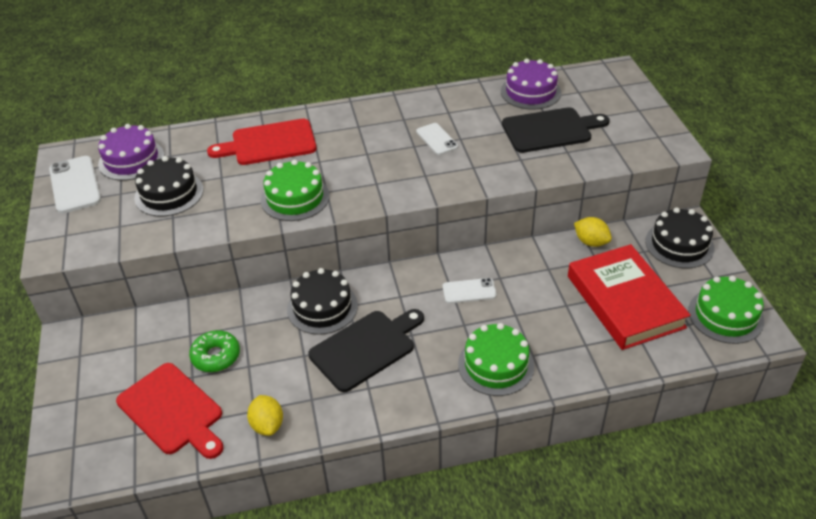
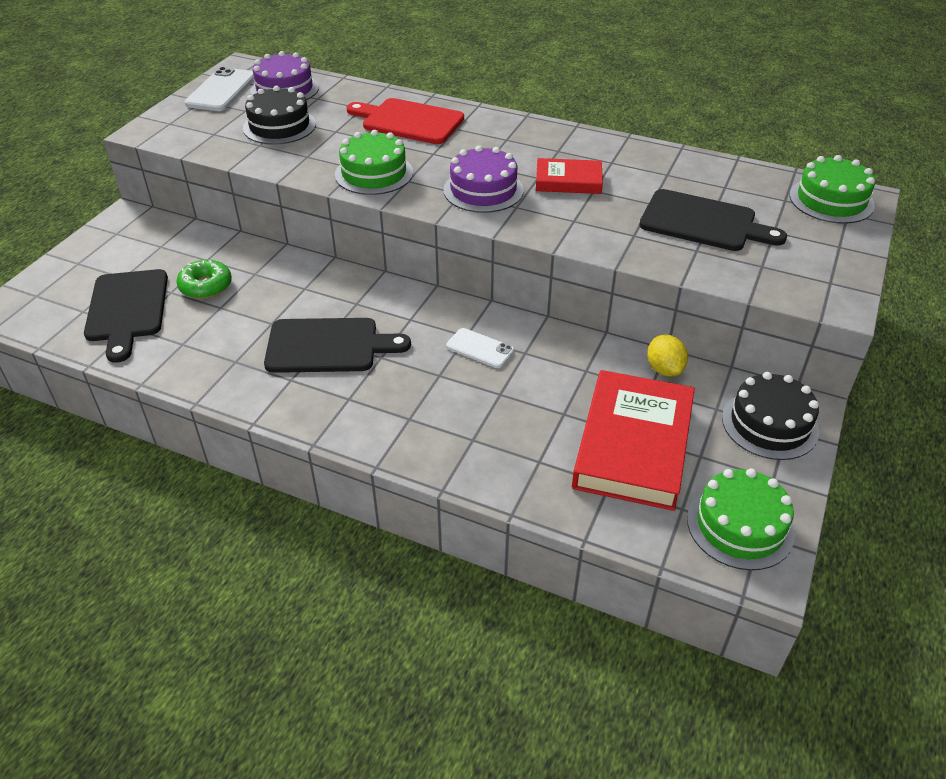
camera: 35 degrees right, 0 degrees up
(172, 411) = (127, 309): red cutting board -> black cutting board
(267, 425) = (179, 361): yellow lemon -> none
(322, 307) = (333, 293): black cake -> none
(437, 139) = (568, 181): white phone -> red book
(496, 365) = (426, 427): green cake -> green cake (831, 200)
(530, 92) = (727, 179): purple cake -> purple cake (483, 190)

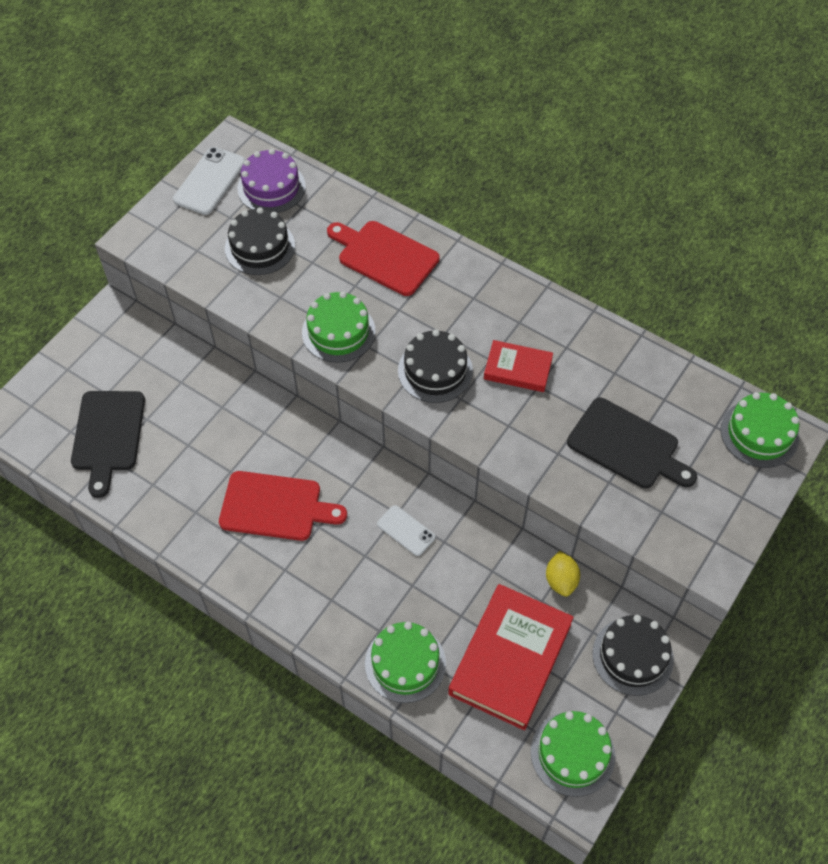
camera: 10 degrees right, 15 degrees up
(206, 286) = (177, 416): green donut -> none
(328, 346) = (275, 507): black cutting board -> red cutting board
(483, 190) = (435, 371): purple cake -> black cake
(511, 466) = (405, 663): none -> green cake

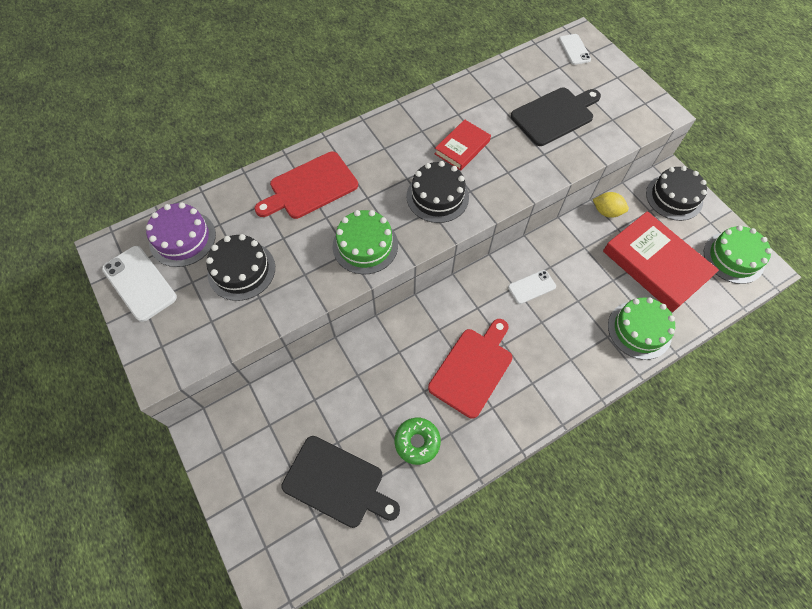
camera: 65 degrees left, 5 degrees up
(174, 486) = (417, 442): none -> green donut
(759, 433) = (574, 49): green cake -> white phone

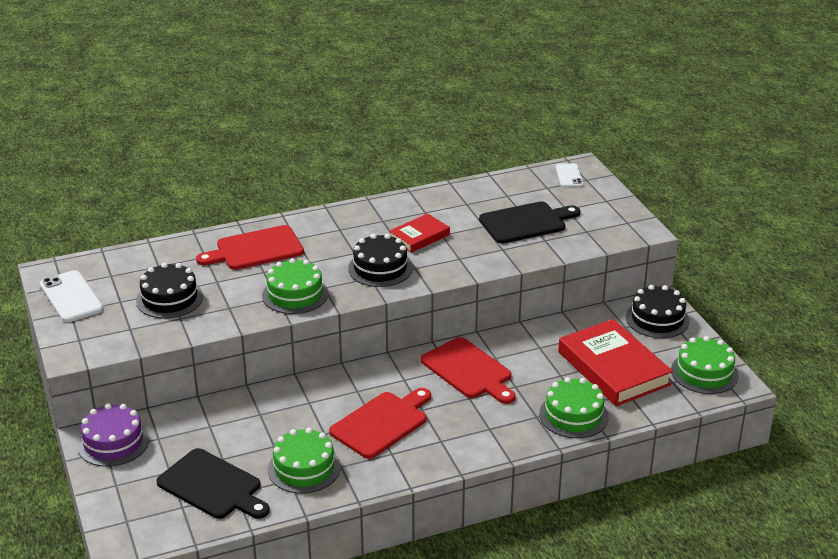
camera: 10 degrees right, 30 degrees down
(182, 238) = (120, 272): purple cake -> purple cake (113, 442)
(417, 442) = (304, 468): green donut -> green cake
(531, 287) = (469, 370): white phone -> red cutting board
(606, 212) = (575, 322): yellow lemon -> none

